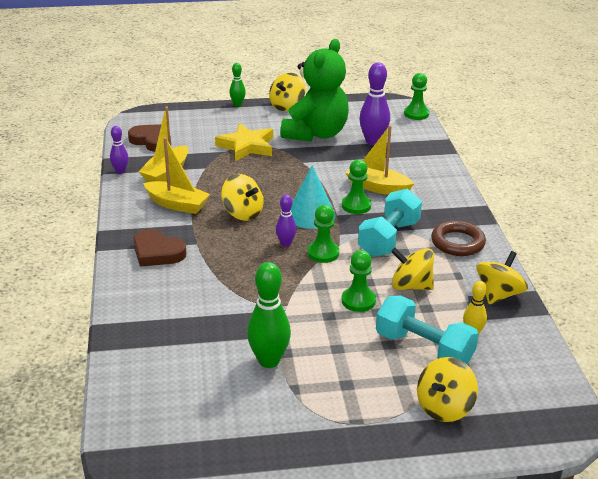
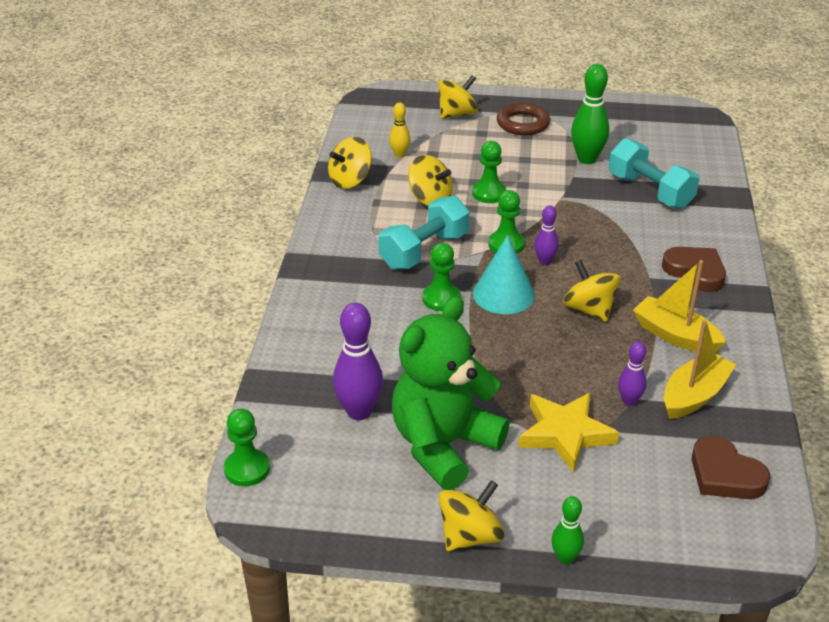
camera: 165 degrees left, 5 degrees up
(120, 171) = (765, 410): purple bowling pin -> purple bowling pin (629, 401)
(377, 187) = (399, 323): yellow boat -> none
(424, 349) = (449, 150): turquoise dumbbell -> turquoise dumbbell (650, 191)
(457, 242) = (350, 235): brown ring -> brown ring (523, 123)

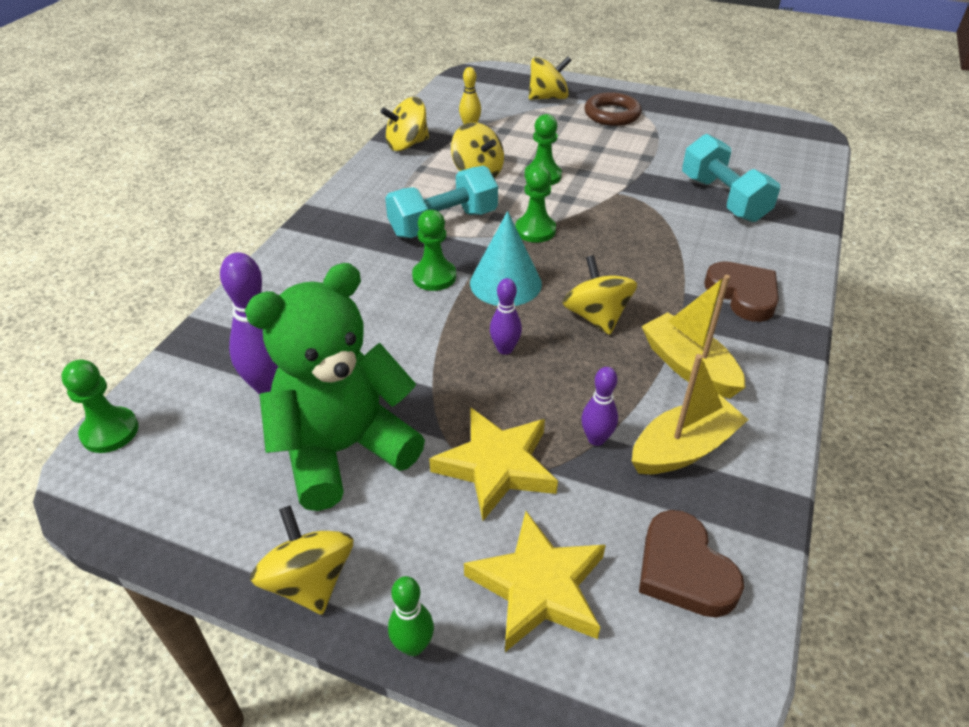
camera: 15 degrees right, 5 degrees up
(470, 536) = (309, 581): yellow spinning top -> yellow spinning top turned 90 degrees counterclockwise
(545, 261) = (569, 255): purple bowling pin -> purple bowling pin (505, 349)
(587, 159) = (665, 157): green bowling pin -> none
(632, 505) = (539, 587): none -> yellow star

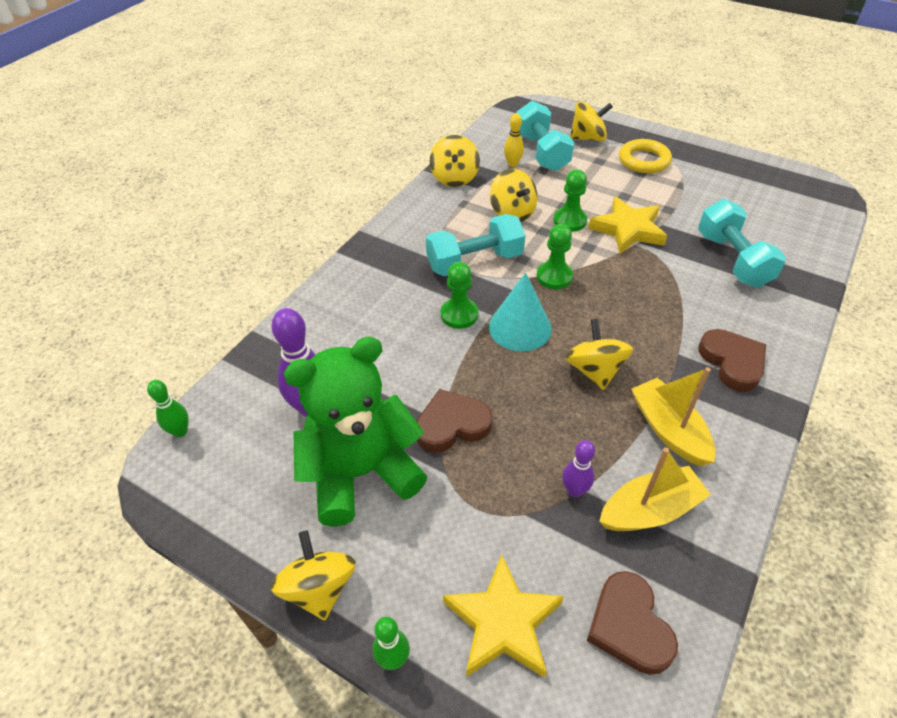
camera: 10 degrees right, 5 degrees up
(110, 431) = (180, 431): green pawn -> green bowling pin
(407, 144) = (454, 178): yellow spinning top -> yellow spinning top turned 75 degrees counterclockwise
(444, 388) = (452, 425): none -> brown heart
(496, 466) = (485, 505): yellow star -> yellow star (628, 229)
(500, 114) = (541, 152): none -> turquoise dumbbell
(505, 349) = (509, 393): purple bowling pin -> none
(612, 114) = (644, 160): brown ring -> yellow ring

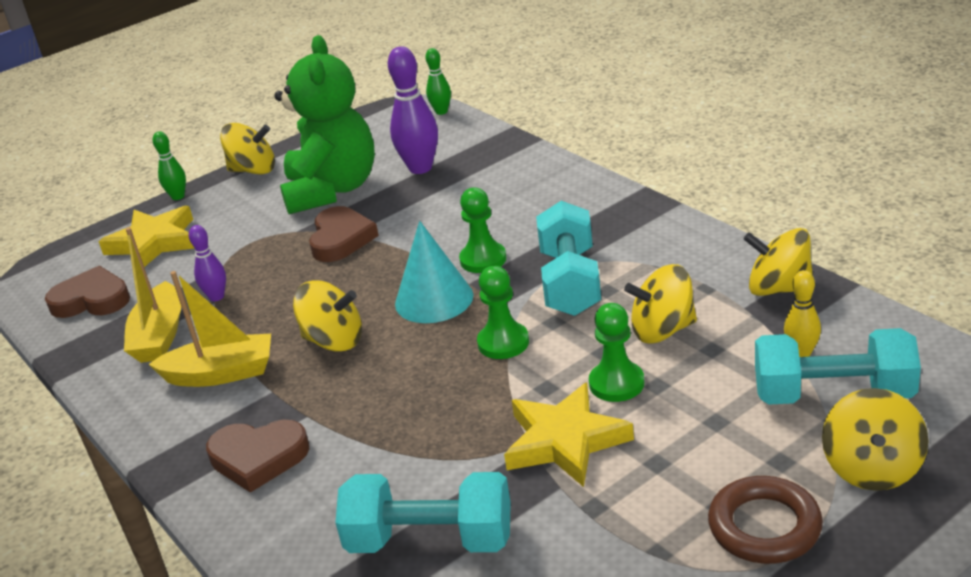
camera: 115 degrees right, 15 degrees down
(644, 160) = (764, 526): yellow ring -> brown ring

